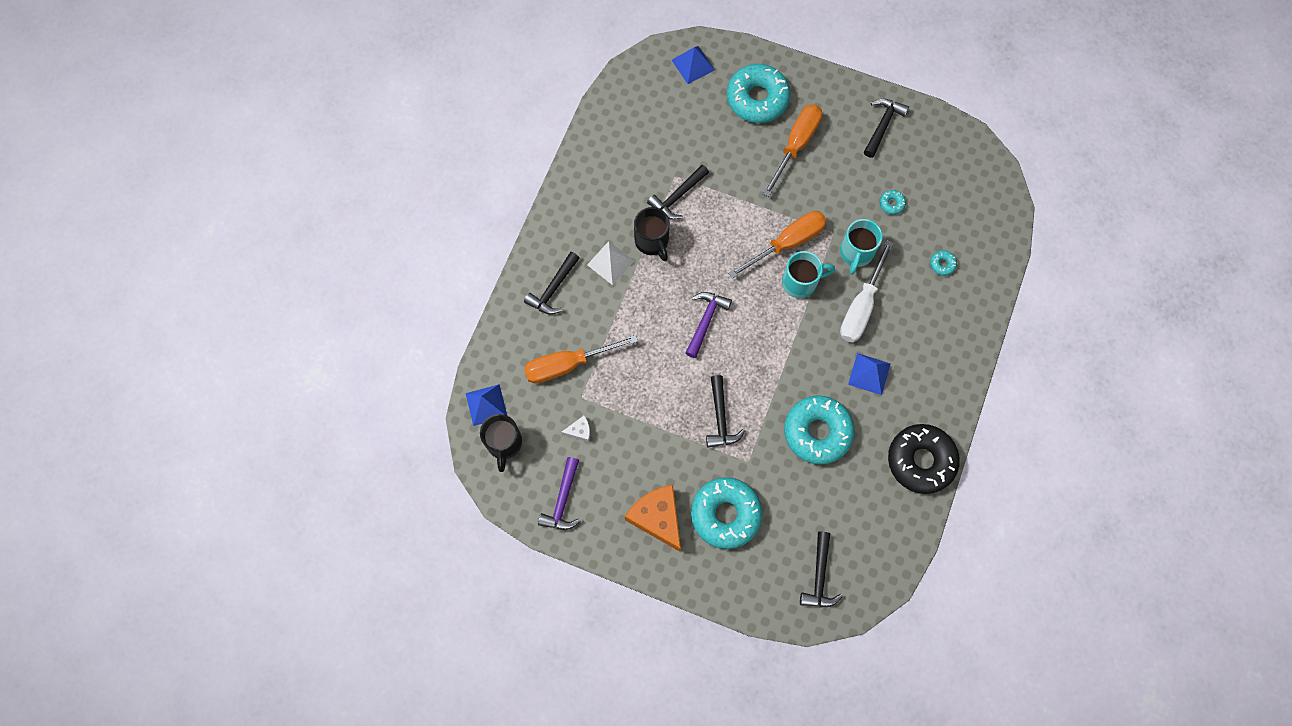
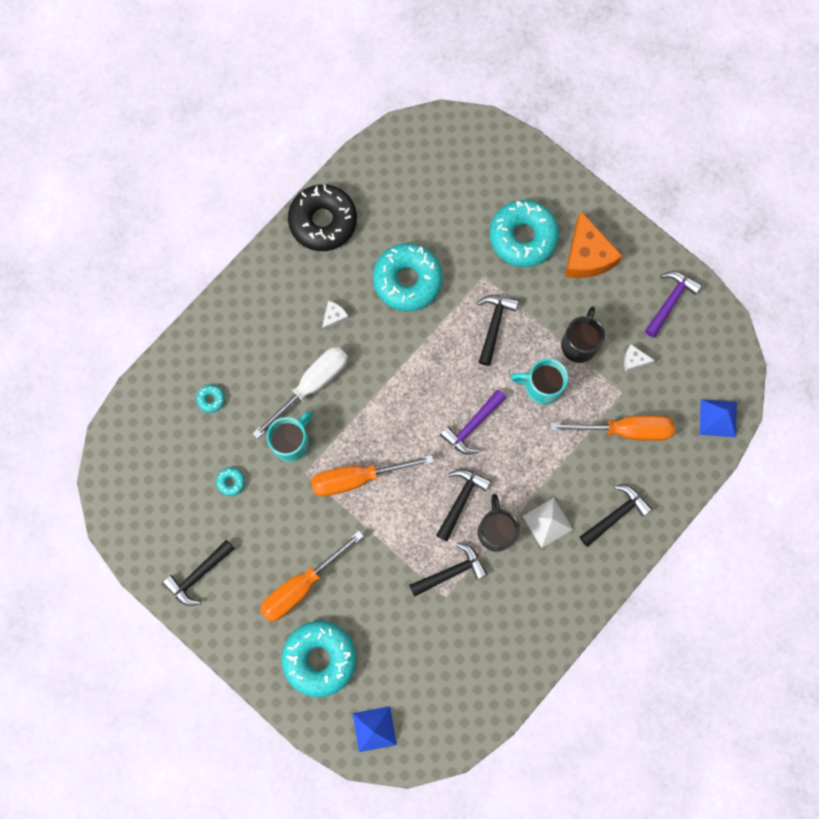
camera: 160 degrees left, 5 degrees up
(504, 443) = (711, 374): black mug -> black mug (579, 343)
(800, 282) = (361, 431): turquoise mug -> turquoise mug (541, 386)
(819, 576) = (459, 156): black hammer -> black hammer (461, 500)
(869, 374) = (334, 317): blue pyramid -> white cheese

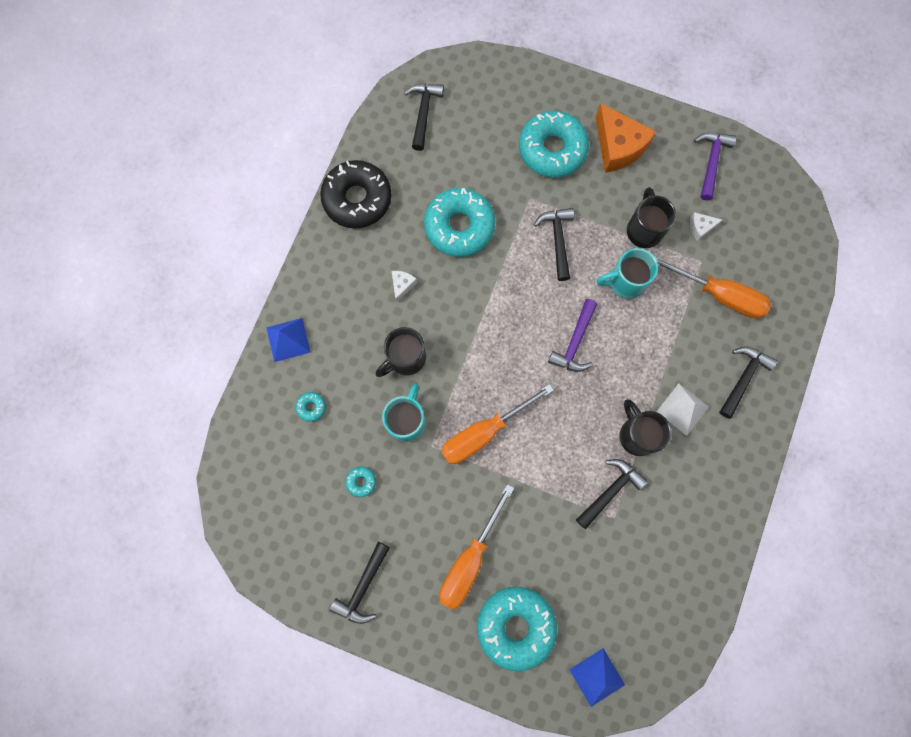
camera: 20 degrees left, 0 degrees up
(312, 385) = (405, 358): white screwdriver -> black mug
(461, 500) = (592, 417): black hammer -> black hammer (423, 113)
(625, 430) = (719, 295): orange screwdriver -> orange screwdriver turned 45 degrees clockwise
(718, 418) = (799, 253): blue pyramid -> blue pyramid (288, 339)

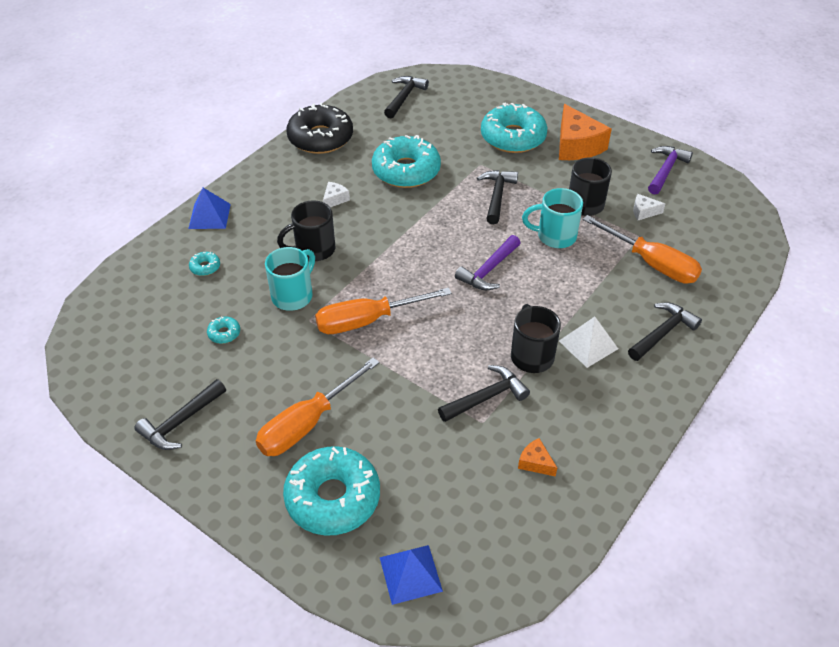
camera: 15 degrees right, 30 degrees down
(666, 547) = (535, 462): none -> orange cheese

